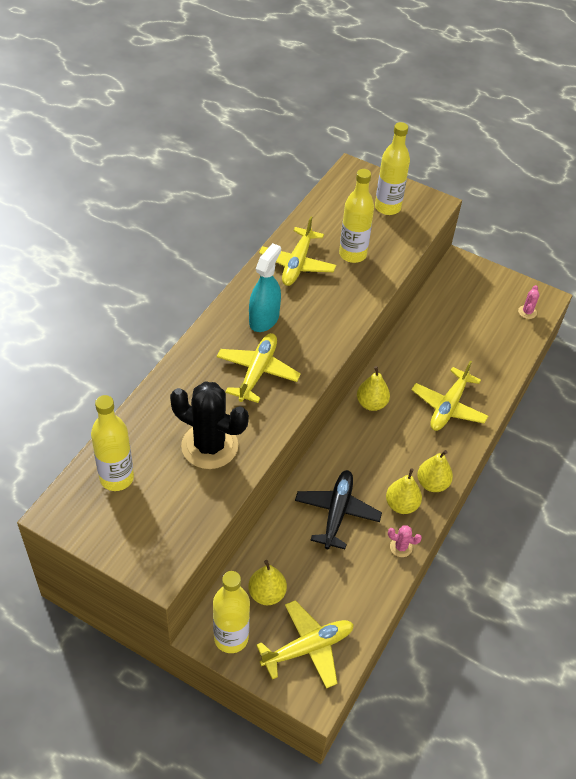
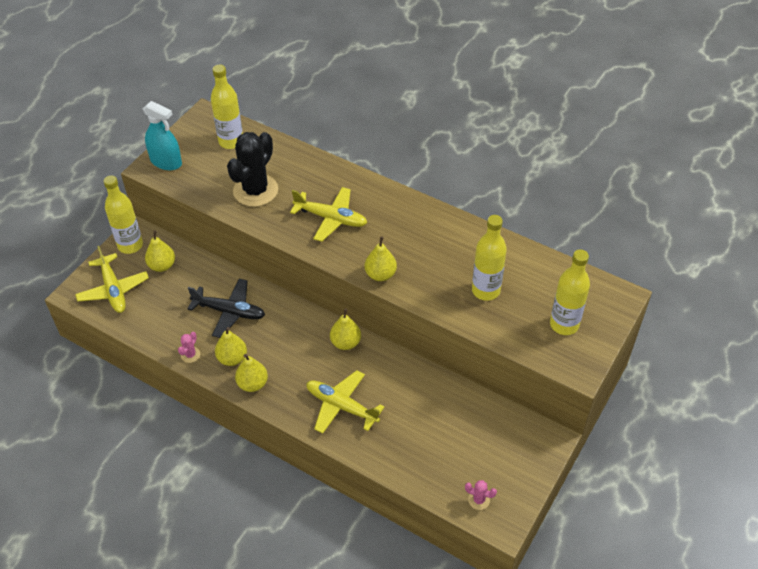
camera: 95 degrees right, 0 degrees up
(264, 319) = (393, 223): turquoise spray bottle -> turquoise spray bottle (166, 162)
(297, 264) = (467, 247): yellow plane -> none
(337, 331) = (380, 274): none -> yellow pear

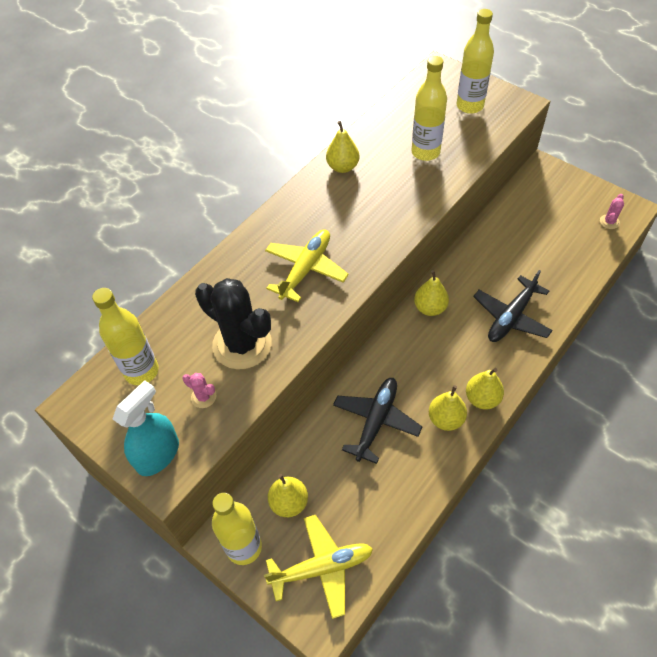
camera: 80 degrees left, 5 degrees up
(190, 355) = (438, 466): pink cactus -> pink cactus (203, 397)
(341, 406) = (511, 317): yellow plane -> black plane
(380, 274) = (396, 231): yellow pear -> yellow pear (343, 167)

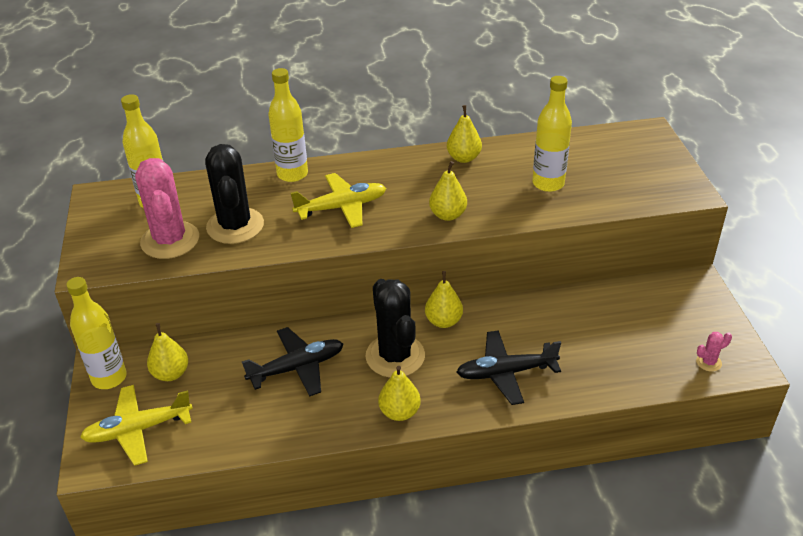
camera: 40 degrees right, 15 degrees down
(158, 454) = (101, 254): turquoise spray bottle -> none
(203, 397) = (170, 240): pink cactus -> pink cactus, size x2.43
(322, 568) = (138, 430): yellow plane -> yellow plane turned 135 degrees clockwise
(430, 359) = (395, 356): none -> black cactus
(446, 419) = (351, 405): yellow pear -> yellow pear (448, 215)
(470, 106) = (638, 171): yellow bottle -> yellow bottle (292, 174)

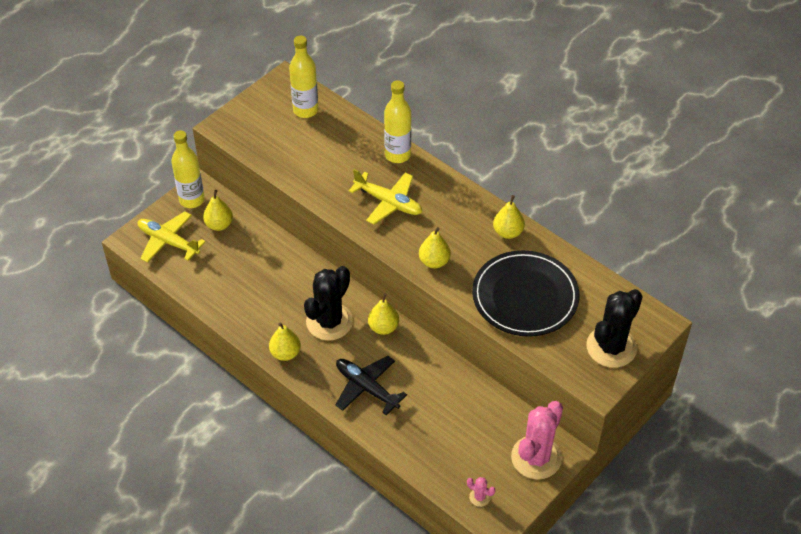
camera: 50 degrees right, 10 degrees up
(170, 240) = (278, 144): pink cactus -> pink cactus (536, 457)
(235, 226) = (320, 164): black cactus -> black cactus (611, 347)
(297, 368) = (276, 280): black plane -> none
(548, 183) = (525, 296): yellow bottle -> black plate

